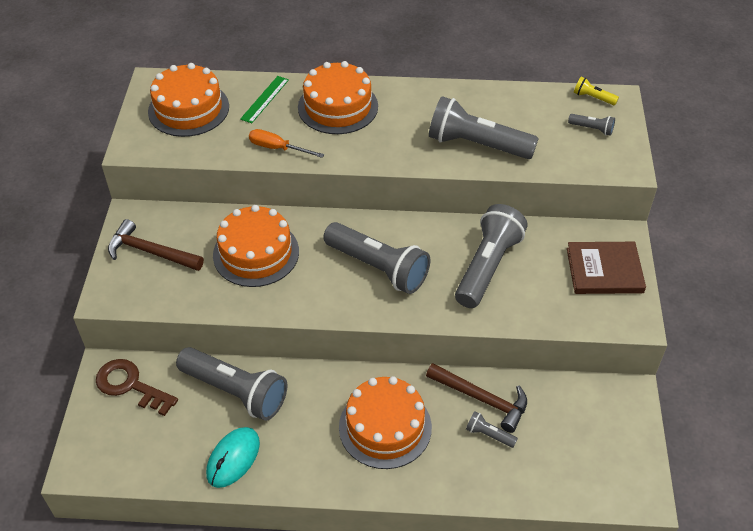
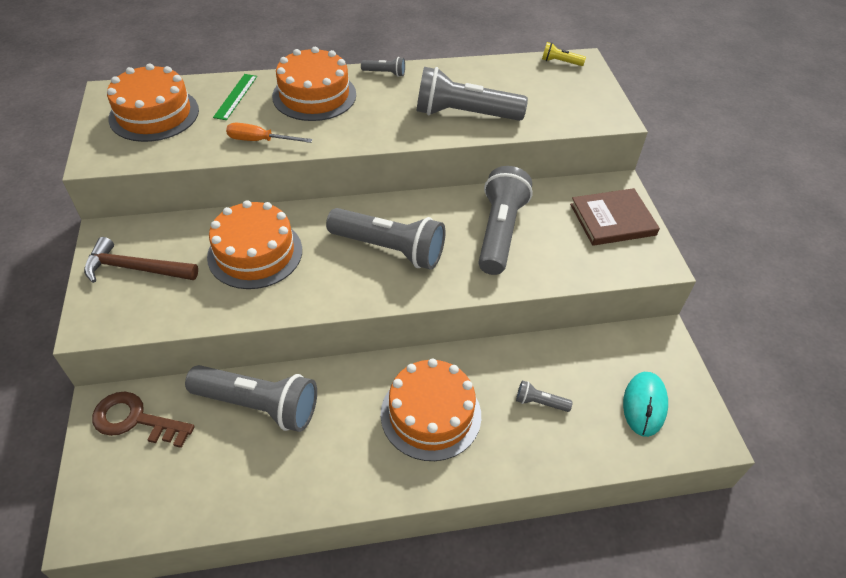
camera: 15 degrees left, 0 degrees up
(233, 458) = (271, 481): turquoise mouse -> turquoise mouse (644, 405)
(482, 399) = (522, 367): brown hammer -> none
(592, 129) = (569, 88): grey flashlight -> grey flashlight (385, 73)

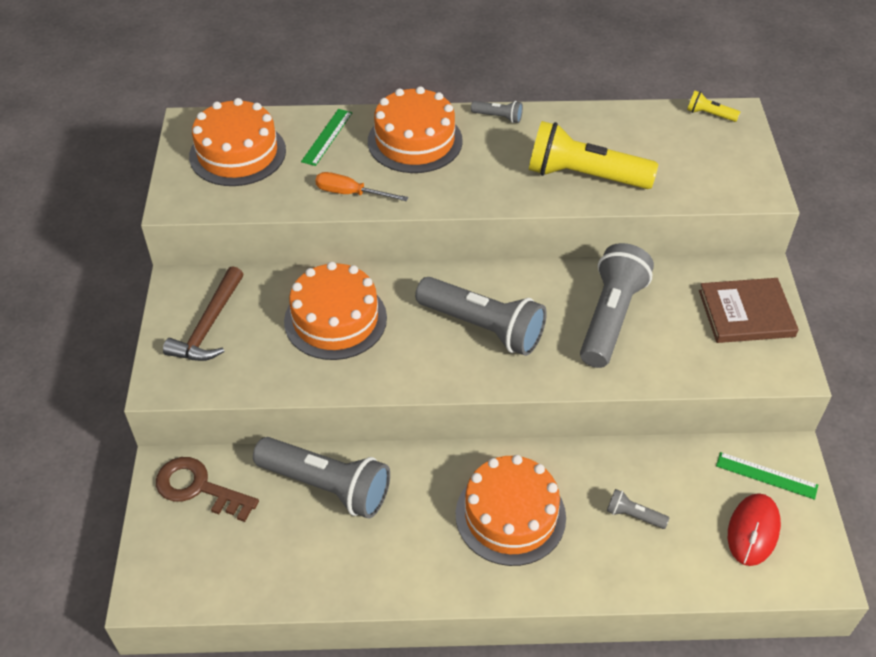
camera: 10 degrees right, 0 degrees up
(135, 268) = (208, 326): brown hammer -> brown hammer turned 90 degrees counterclockwise
(464, 114) = (584, 176): grey flashlight -> yellow flashlight
(644, 405) = (753, 531): turquoise mouse -> red mouse
(646, 355) = (766, 476): none -> green ruler

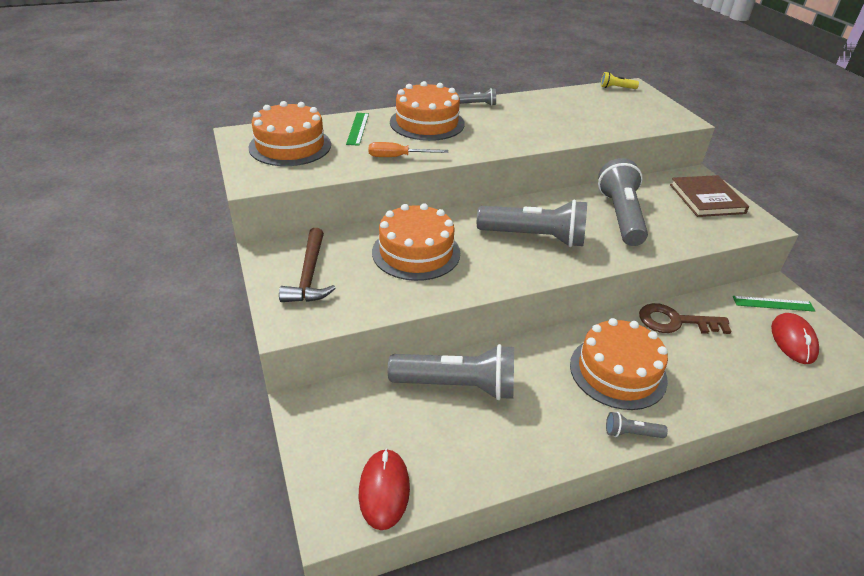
camera: 20 degrees left, 10 degrees down
(199, 488) = (343, 414): brown key -> brown key (675, 322)
(203, 578) = (384, 490): none -> red mouse
(584, 176) = (562, 126): yellow flashlight -> none
(633, 515) = (706, 350): grey flashlight -> grey flashlight (631, 433)
(746, 313) = (706, 199): brown book -> brown book turned 75 degrees counterclockwise

